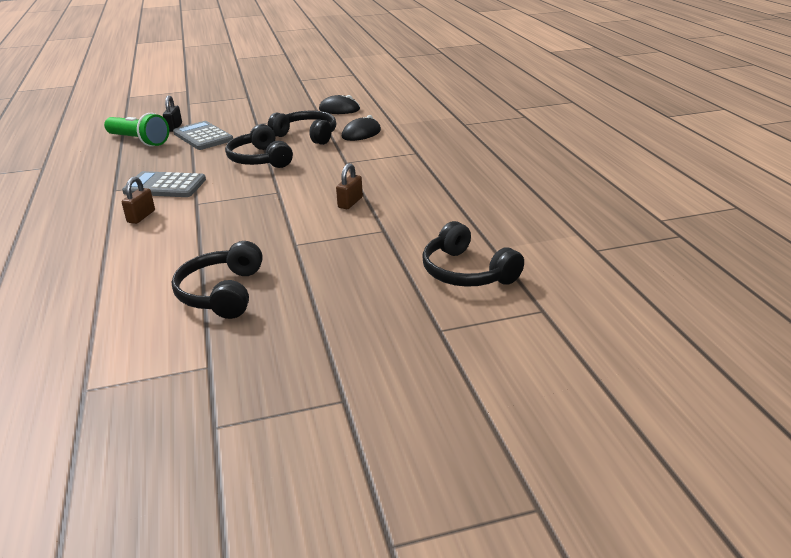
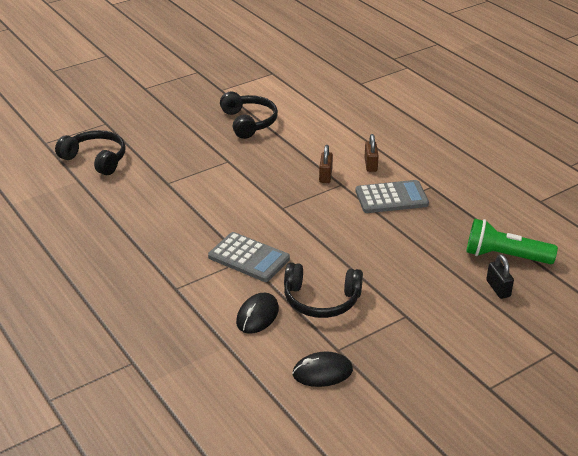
camera: 160 degrees right, 5 degrees up
(203, 137) = (441, 276): grey calculator -> grey calculator (249, 258)
(259, 159) = (338, 248): black headphones -> none
(350, 202) = (209, 206): brown padlock -> brown padlock (325, 176)

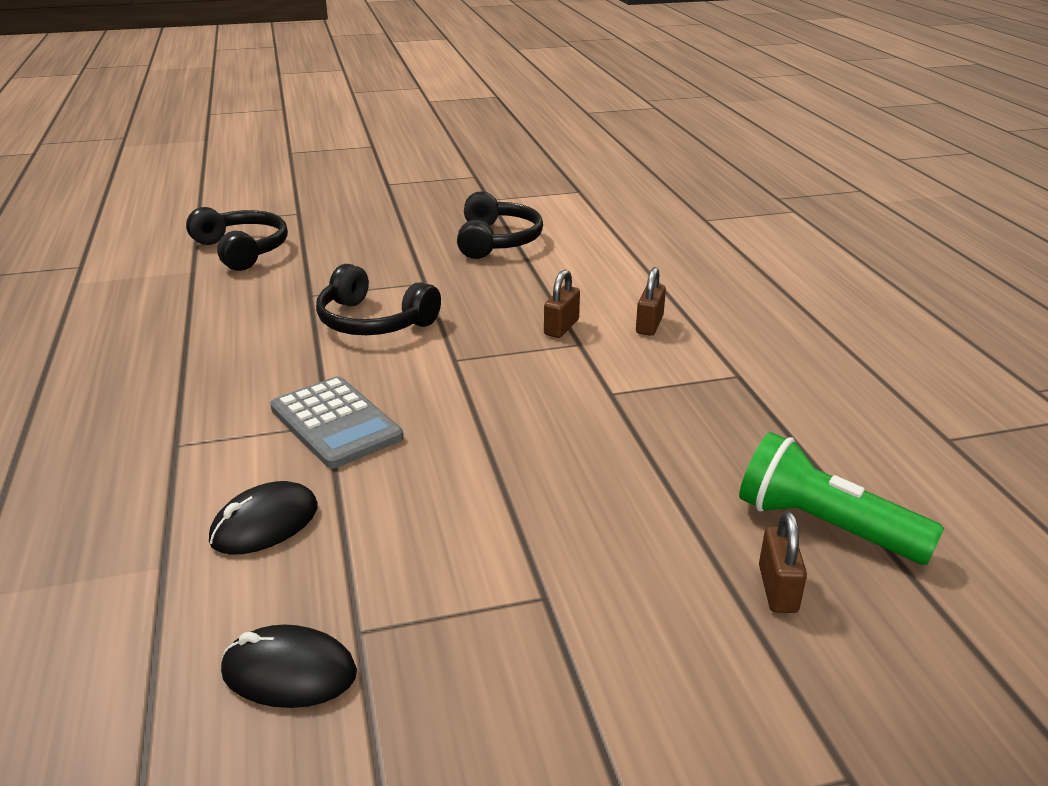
camera: 20 degrees right, 5 degrees down
(321, 300) = (400, 524): black headphones -> black headphones (373, 322)
(391, 198) = (653, 379): grey calculator -> none
(498, 288) = (778, 589): black padlock -> brown padlock

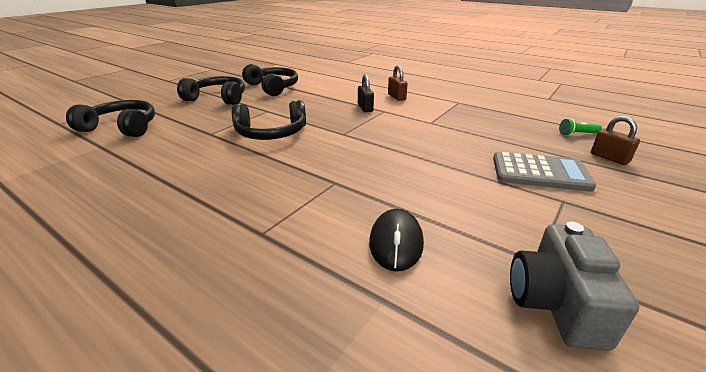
camera: 40 degrees left, 0 degrees up
(289, 672) = (556, 303): black mouse -> grey camera
(336, 423) = (338, 180): grey calculator -> grey calculator (540, 172)
(399, 238) = (218, 98): none -> black headphones
(561, 327) = (365, 108): brown padlock -> black padlock
(824, 526) = (577, 134): green flashlight -> green flashlight, size x0.45

